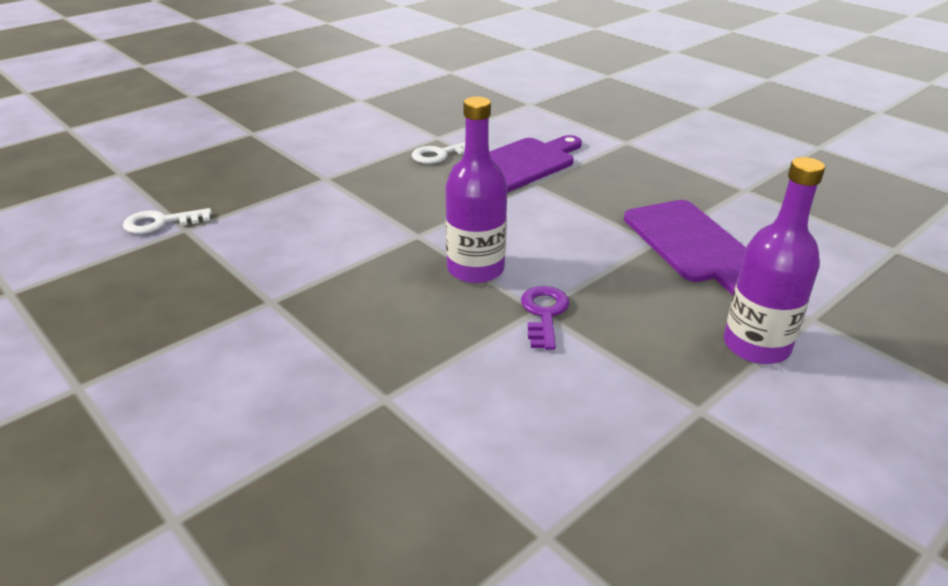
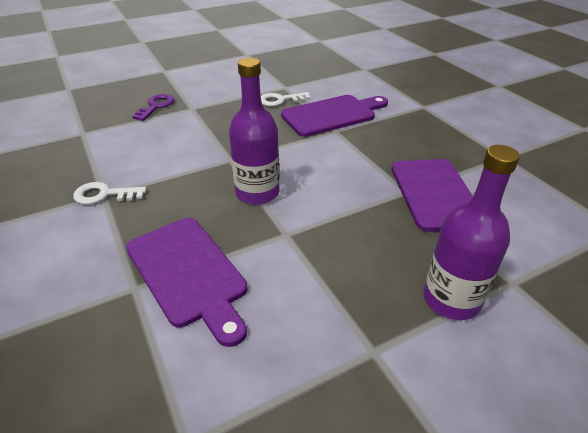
camera: 15 degrees right, 5 degrees up
(161, 223) = (70, 127): white key -> white key (104, 195)
(443, 371) = (188, 273): none -> purple cutting board
(544, 314) = (289, 238): purple key -> purple key (156, 106)

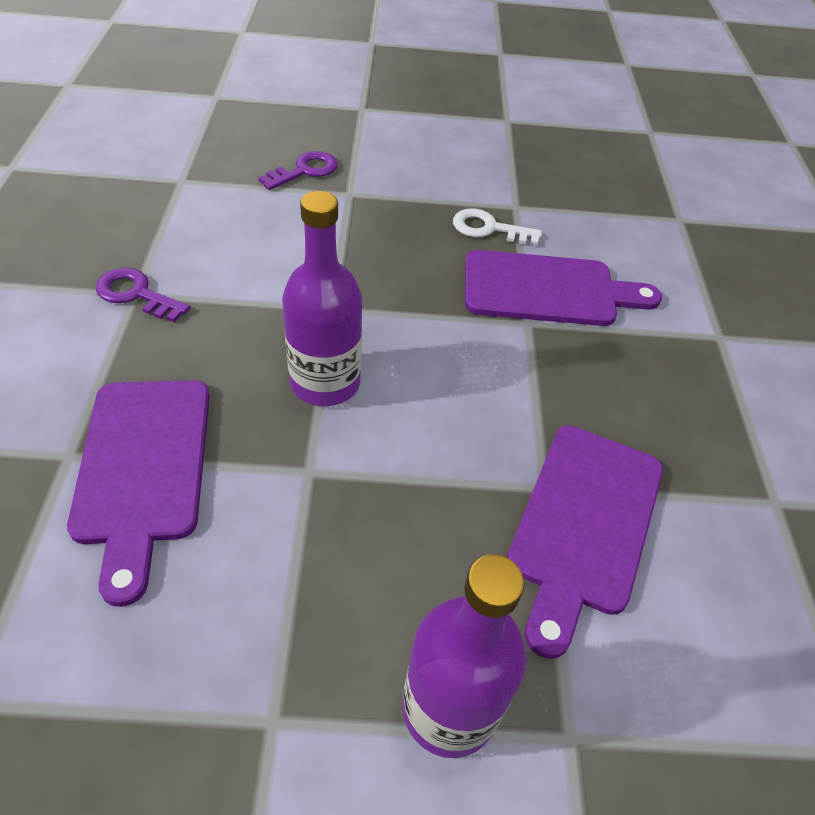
camera: 25 degrees right, 10 degrees up
(104, 195) = (136, 294): white key -> purple key

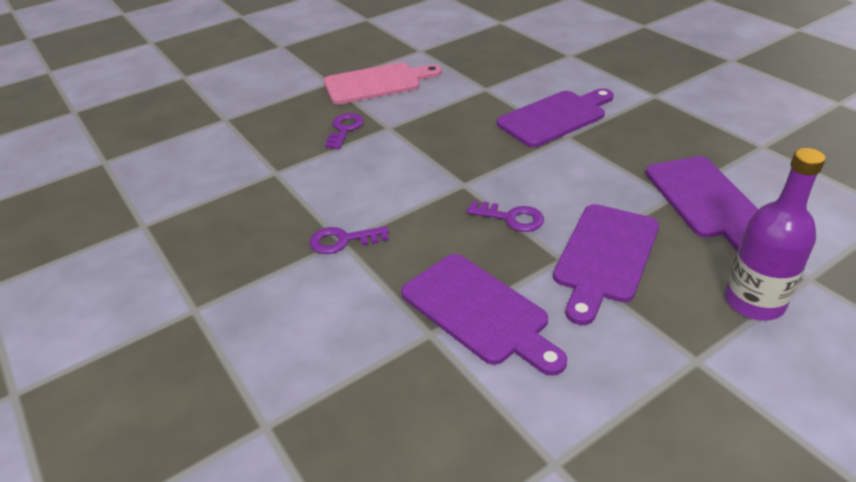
camera: 30 degrees left, 10 degrees down
(325, 382) = (511, 218): purple bottle -> purple key
(357, 504) = (604, 256): none -> purple cutting board
(407, 135) = (377, 83): none -> pink cutting board
(489, 229) = (487, 106): white key -> none

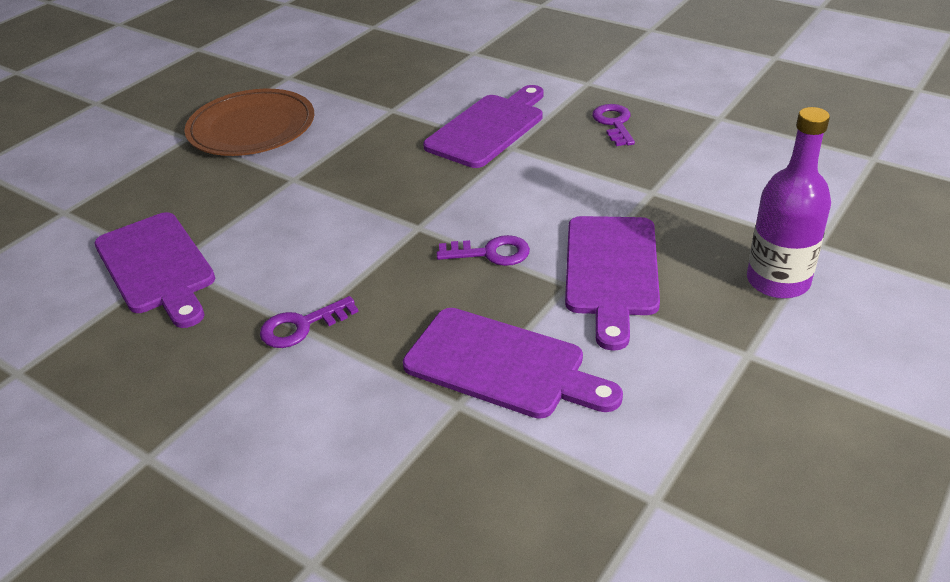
camera: 20 degrees left, 0 degrees up
(344, 129) = (237, 192): purple key -> purple key (614, 123)
(377, 83) = (251, 128): pink cutting board -> brown plate
(705, 201) = (688, 188): purple cutting board -> purple cutting board (156, 267)

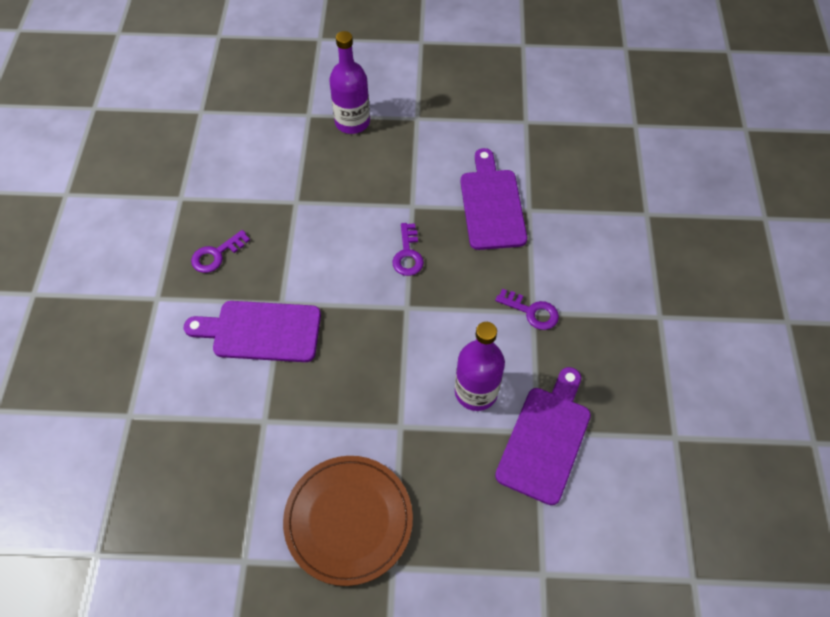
camera: 125 degrees left, 20 degrees up
(264, 239) = (476, 392): none -> purple bottle
(490, 253) = (408, 254): purple key -> purple key turned 150 degrees counterclockwise
(611, 271) = (388, 191): purple cutting board -> none

